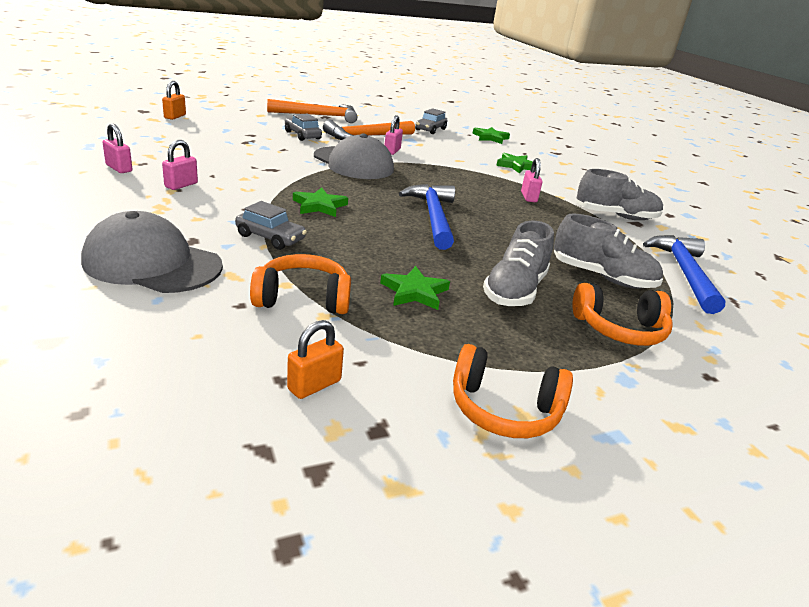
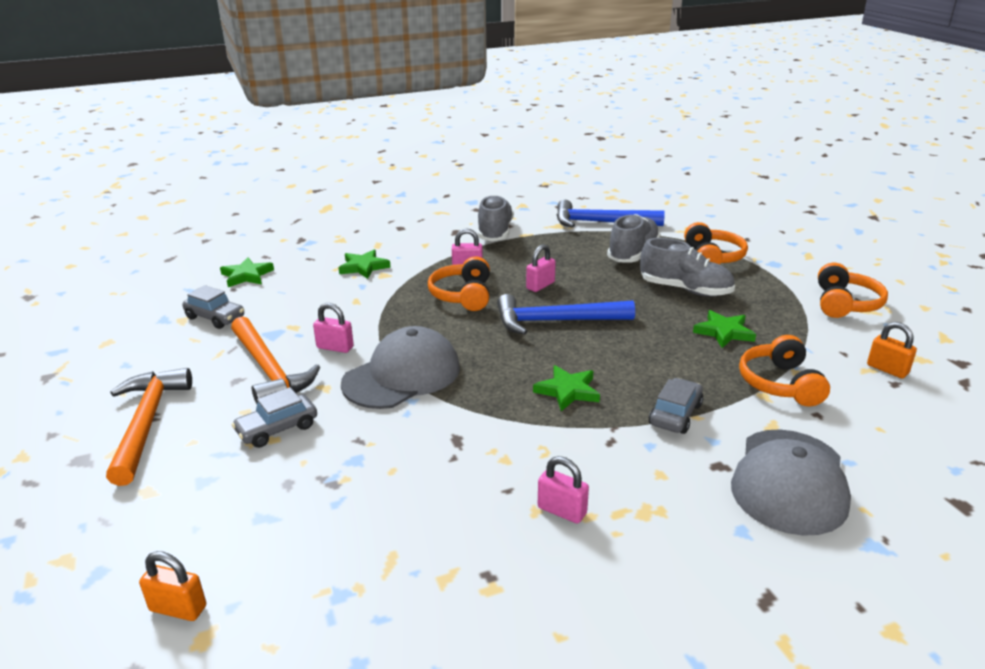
camera: 85 degrees left, 0 degrees up
(119, 168) = (525, 595): pink padlock -> pink padlock (540, 286)
(475, 190) = (463, 295): none -> orange headphones

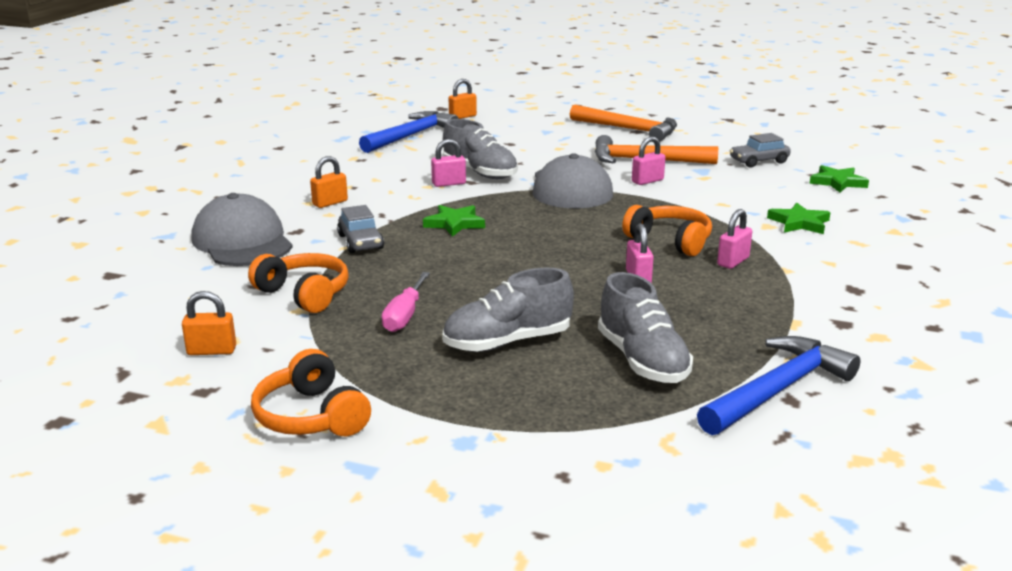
camera: 130 degrees right, 5 degrees down
(277, 429) = (567, 150): grey car -> none
(495, 232) = (825, 308): grey shoe -> grey shoe (480, 173)
(555, 321) = (557, 257): blue hammer -> blue hammer (411, 136)
(562, 511) = (362, 184): pink padlock -> pink padlock (449, 183)
(638, 494) = (330, 203): none -> orange padlock
(712, 257) = (551, 407): orange headphones -> none
(724, 332) = (405, 315): green star -> pink screwdriver

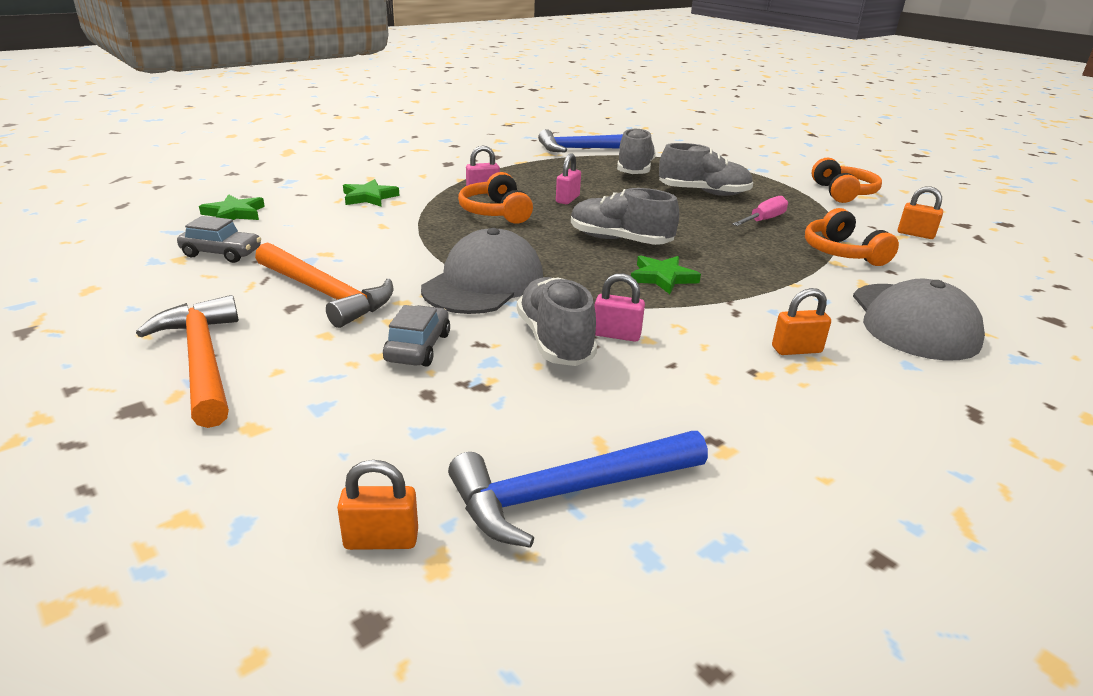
camera: 150 degrees left, 5 degrees up
(360, 242) = (775, 285): grey car -> grey car (418, 347)
(524, 245) = (620, 240): none -> grey shoe
(647, 181) = (389, 266): pink padlock -> none

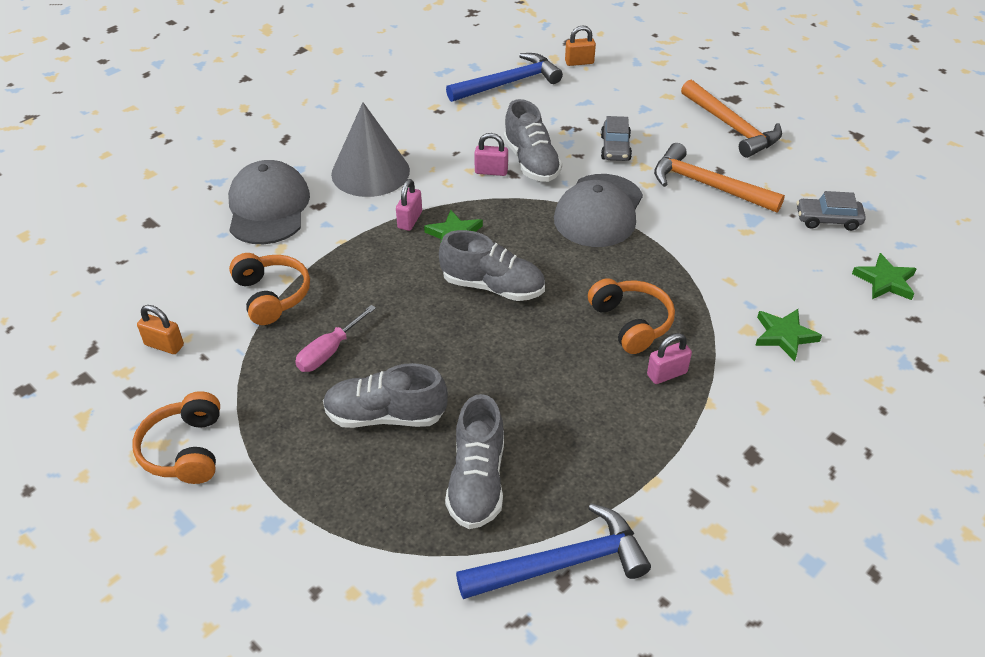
camera: 175 degrees right, 15 degrees up
(567, 199) = (559, 367): pink padlock -> pink padlock (410, 220)
(796, 350) = (370, 172): orange padlock -> grey cone

